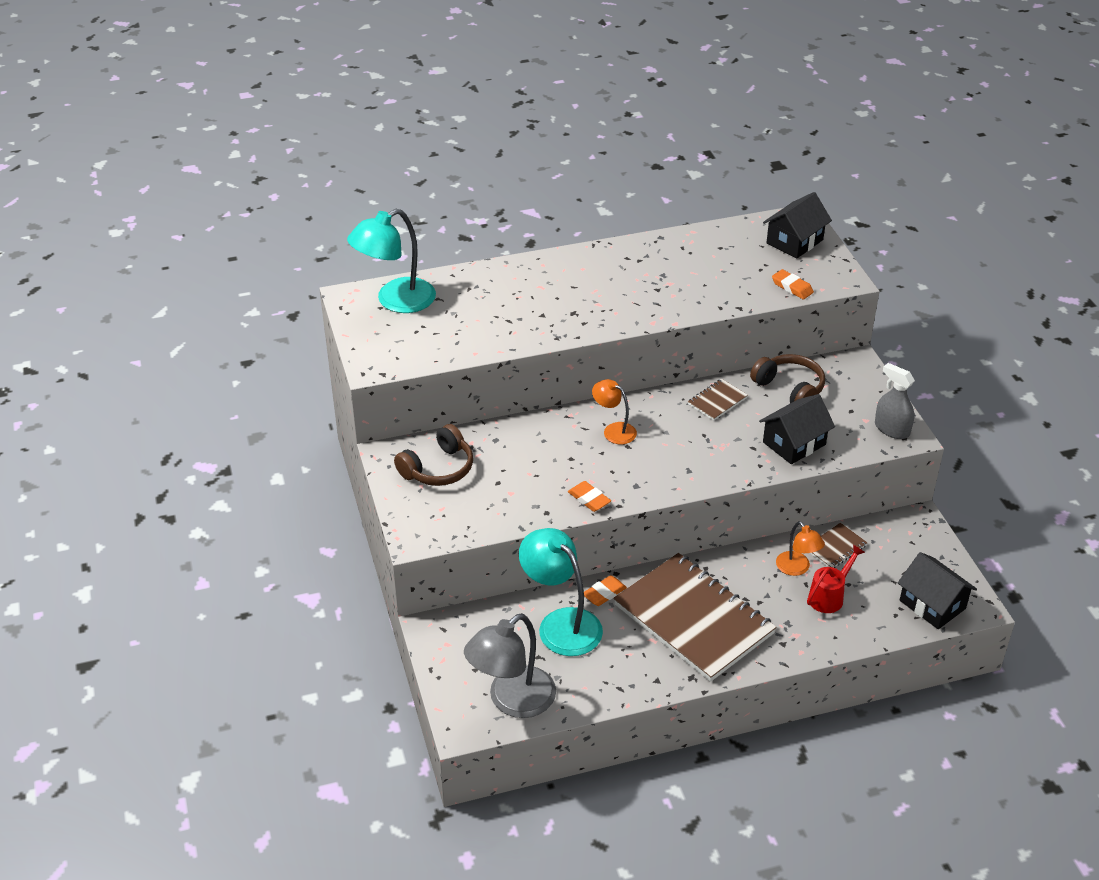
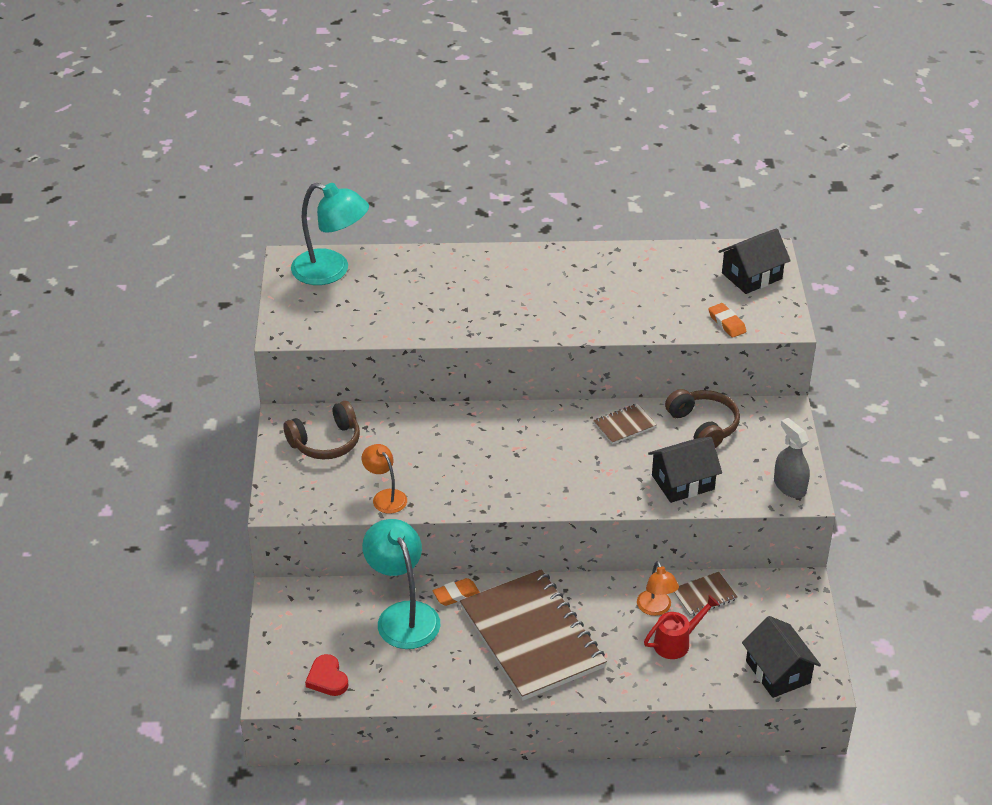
camera: 15 degrees right, 0 degrees up
(395, 301) = (331, 271): turquoise lamp -> turquoise lamp turned 135 degrees counterclockwise
(512, 701) = (327, 678): grey lamp -> red heart
(589, 499) = (456, 499): orange eraser -> none
(614, 430) = (509, 436): orange lamp -> orange lamp (385, 497)

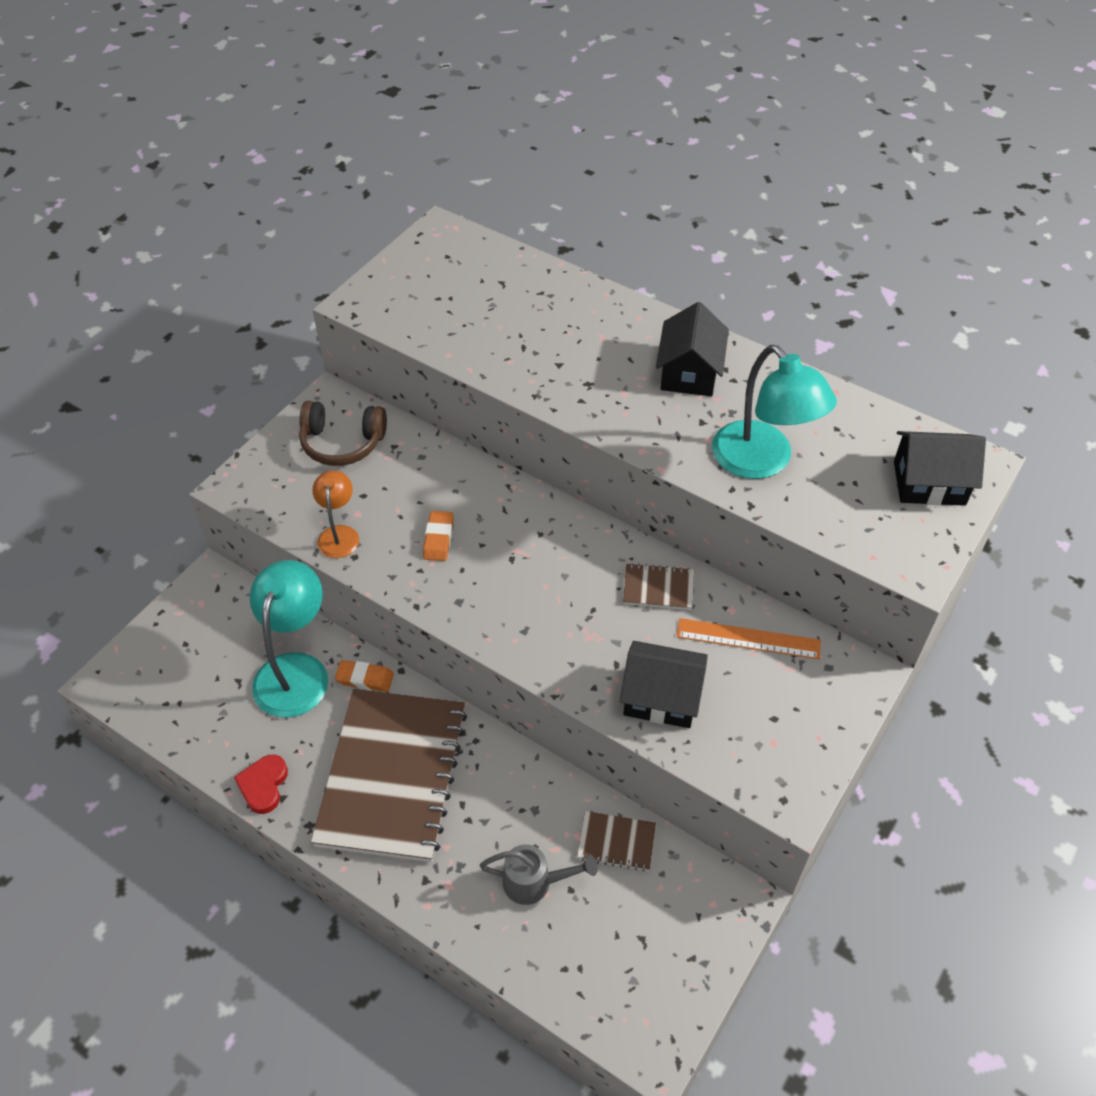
camera: 35 degrees right, 10 degrees up
(327, 678) = (166, 697): red heart -> red heart (263, 785)
(331, 271) = (467, 259): turquoise lamp -> turquoise lamp (762, 461)
(656, 608) = (549, 824): orange lamp -> none
(676, 642) = (534, 882): red watering can -> grey watering can
(703, 426) = (748, 639): brown headphones -> orange ruler
(726, 323) = (842, 529): orange eraser -> orange eraser (438, 539)
(778, 672) = (615, 999): black house -> black house (689, 372)
(789, 486) = (785, 778): grey spray bottle -> none

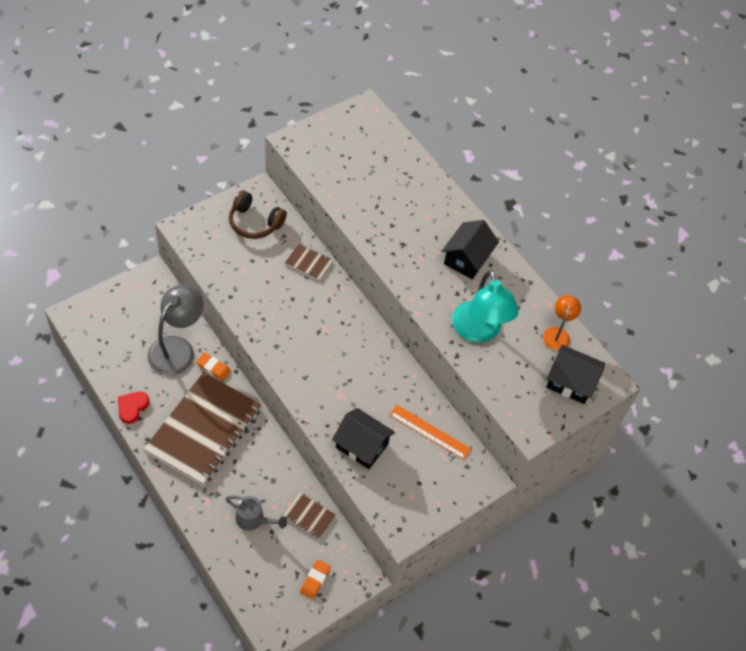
camera: 15 degrees right, 5 degrees up
(295, 670) = (177, 348): turquoise lamp -> grey lamp
(339, 534) = (228, 279): orange lamp -> orange lamp (557, 334)
(438, 539) = (282, 303): orange eraser -> orange eraser (315, 580)
(658, 588) = (394, 382): brown notebook -> brown notebook (309, 263)

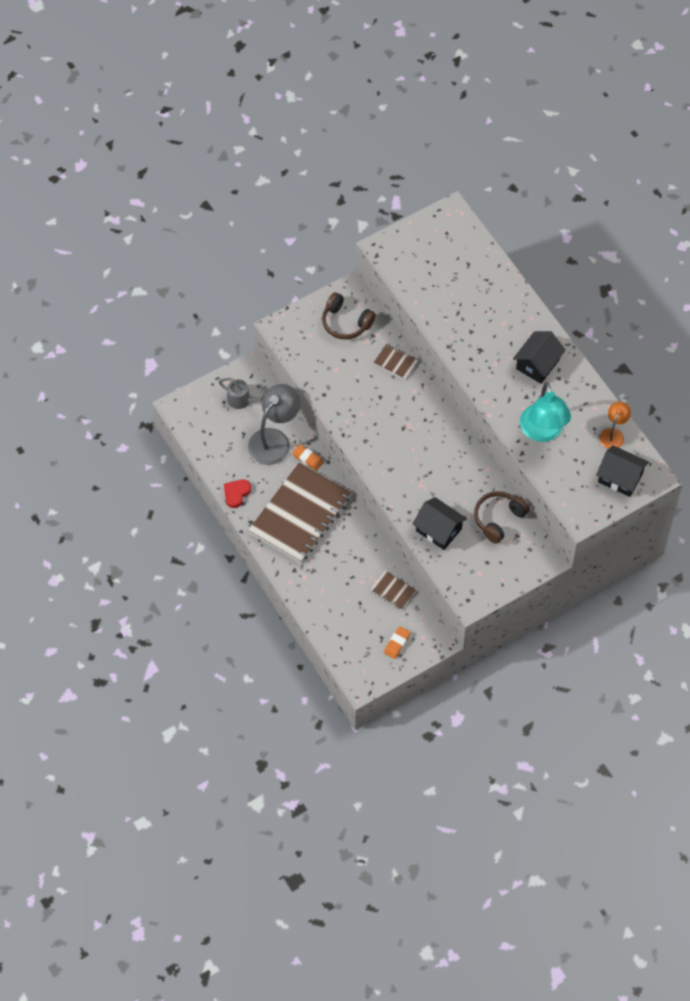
camera: 10 degrees right, 5 degrees up
(254, 519) = (344, 592): grey watering can -> grey watering can (242, 400)
(429, 432) = (498, 519): orange ruler -> brown headphones

